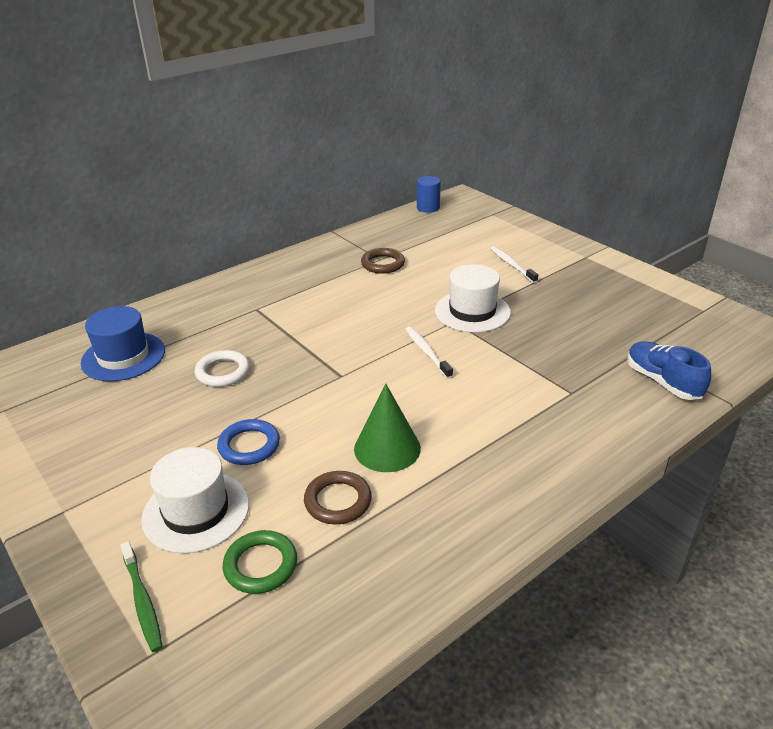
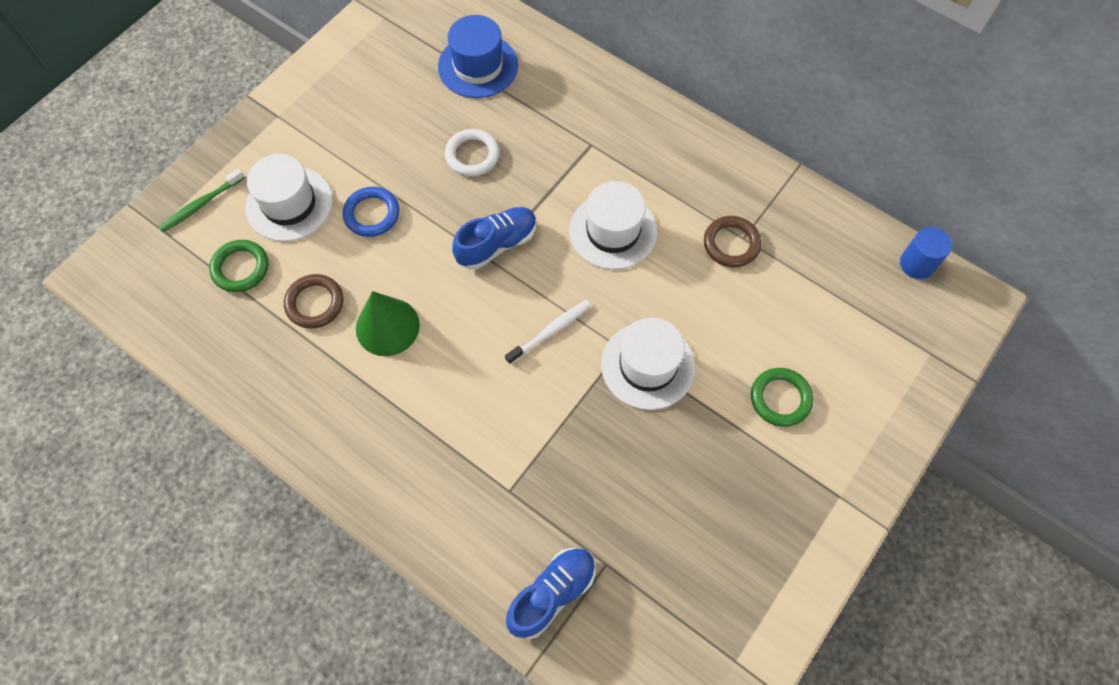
camera: 75 degrees right, 30 degrees up
(328, 369) = (497, 244): none -> blue shoe
(346, 310) = (613, 231): none -> white hat
(512, 265) = (780, 398): white toothbrush -> green ring

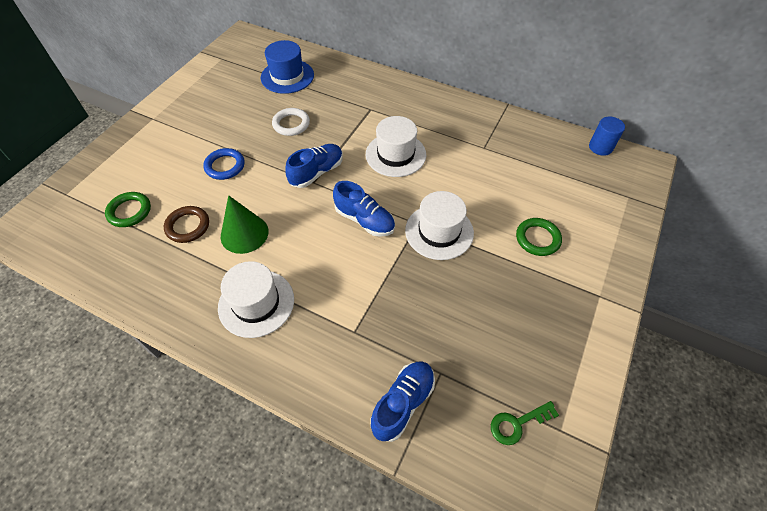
camera: 10 degrees left, 10 degrees down
(201, 204) = (98, 176): green toothbrush -> none
(289, 204) = (164, 168): white hat -> white hat (256, 303)
(550, 331) = (364, 220): white toothbrush -> blue shoe
(685, 644) = (518, 423): none -> green key
(731, 244) = (477, 152): brown ring -> none

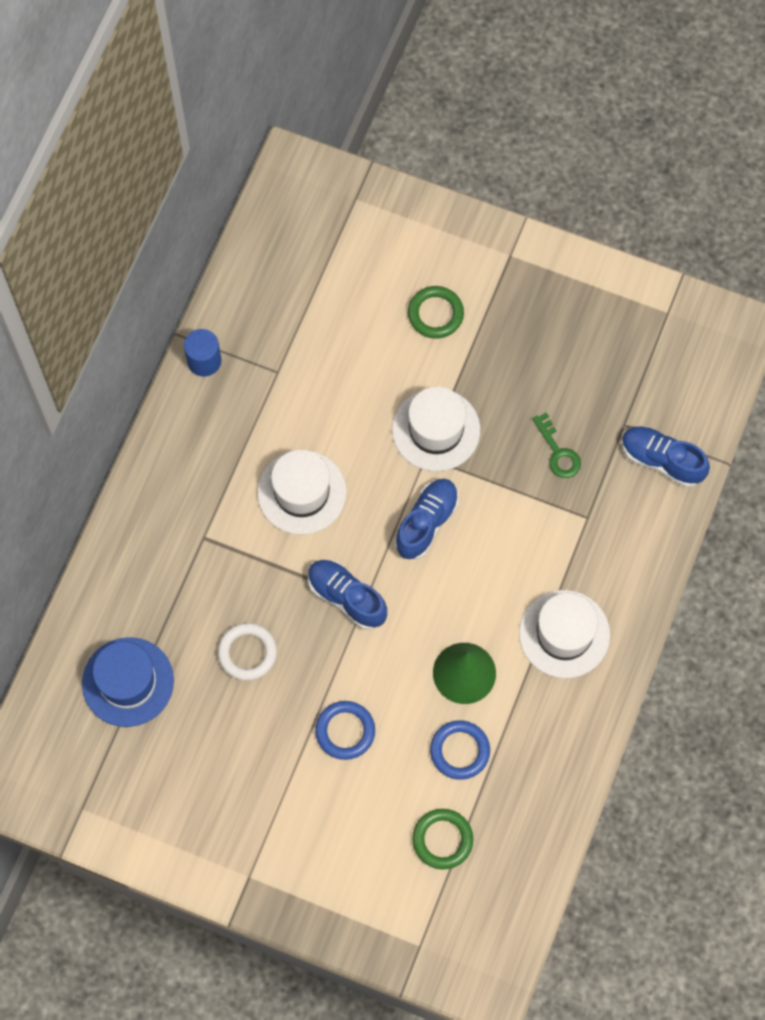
camera: 95 degrees left, 15 degrees up
(188, 226) = (459, 751): brown ring -> blue ring
(518, 423) = (667, 351): green key -> green key (558, 452)
(600, 147) = (265, 218): blue cylinder -> blue cylinder (204, 361)

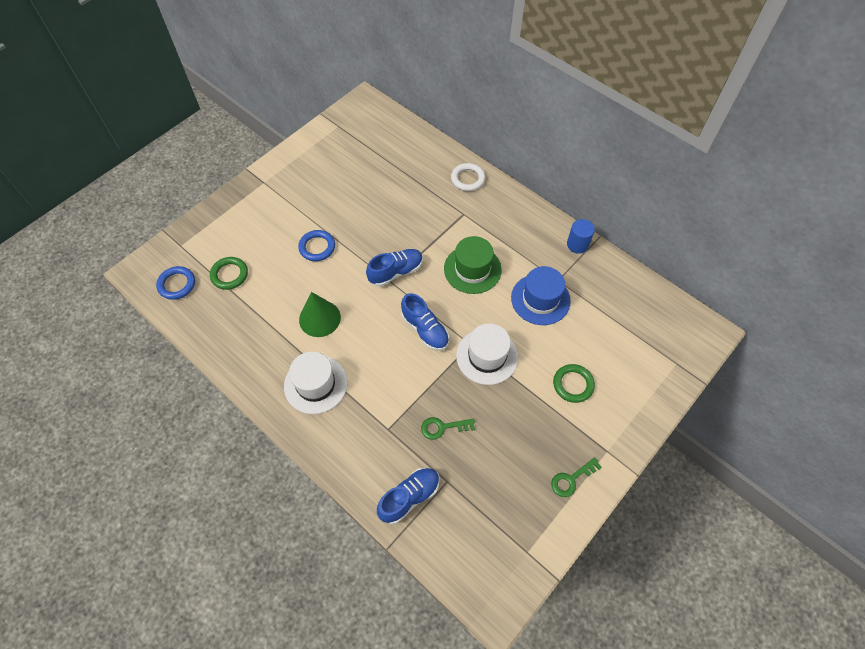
camera: 110 degrees right, 10 degrees down
(128, 682) = (395, 160): blue hat -> blue hat (540, 299)
(247, 653) = (385, 215): white ring -> white ring (467, 179)
(302, 492) = (472, 269): white hat -> green hat
(459, 751) = (274, 300): blue ring -> blue ring (177, 284)
(562, 286) = (571, 479): none -> green key

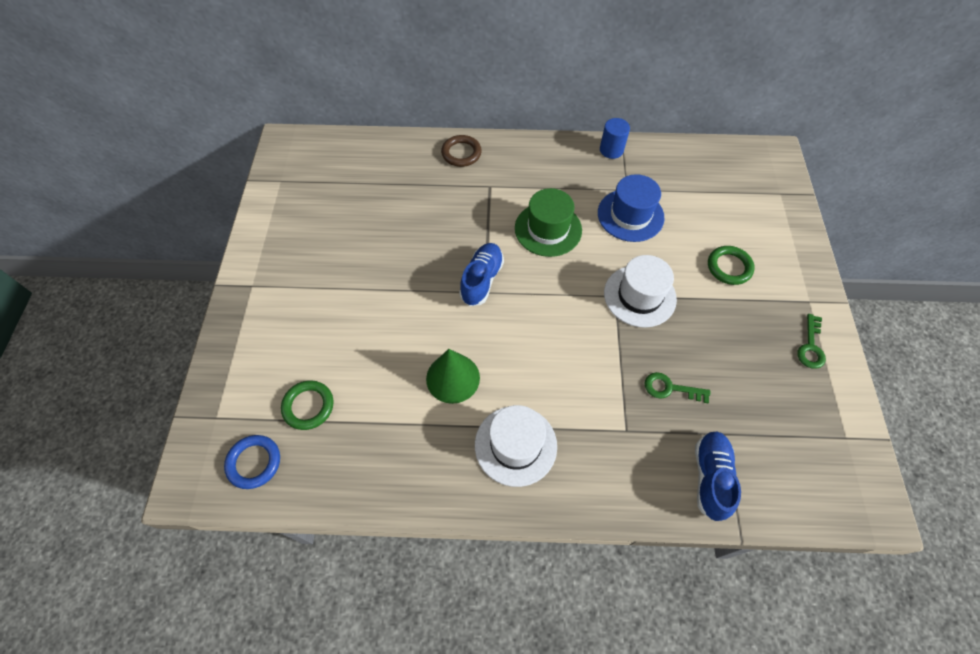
camera: 40 degrees left, 0 degrees up
(317, 247) = (378, 311): blue ring -> none
(425, 330) = (563, 313): blue shoe -> none
(443, 427) = (670, 388): green key -> green key turned 60 degrees clockwise
(467, 179) = (461, 153): white ring -> brown ring

